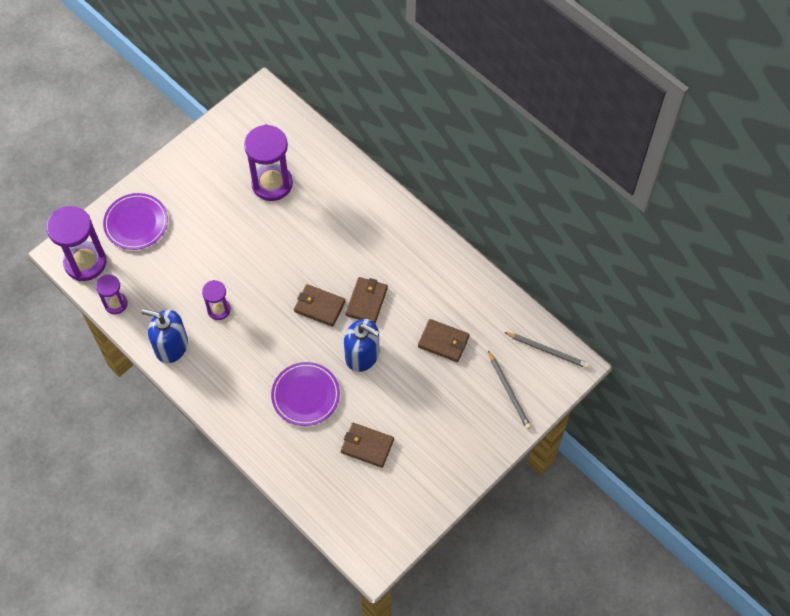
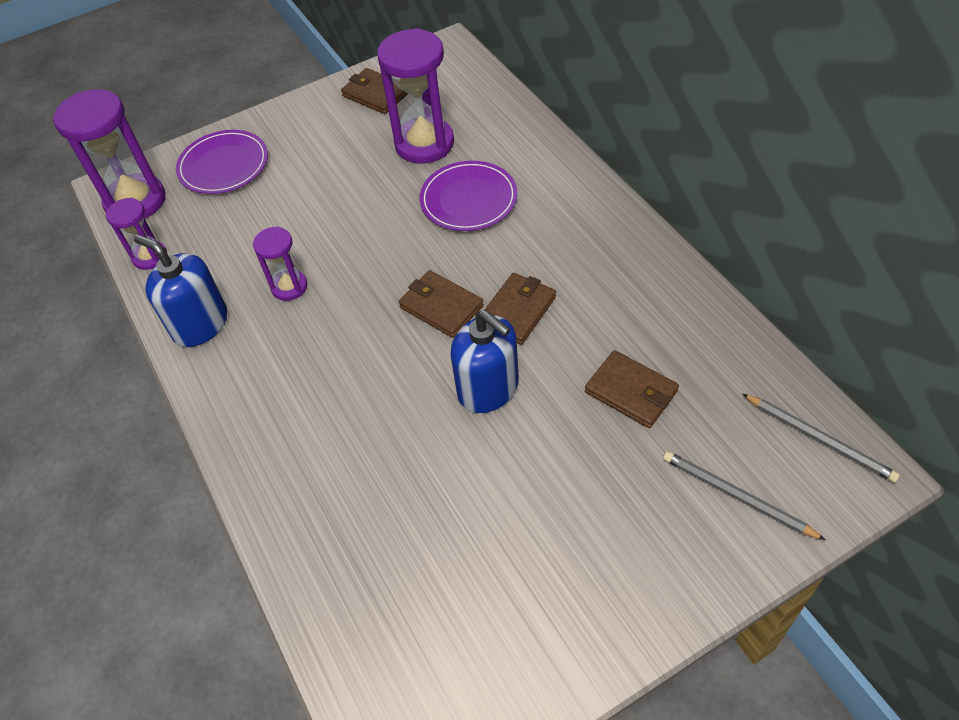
camera: 20 degrees right, 10 degrees down
(305, 395) = (376, 433): purple plate -> purple plate (468, 199)
(367, 446) = (454, 540): brown wallet -> brown wallet (376, 94)
(509, 391) = (737, 496): grey pencil -> grey pencil turned 135 degrees clockwise

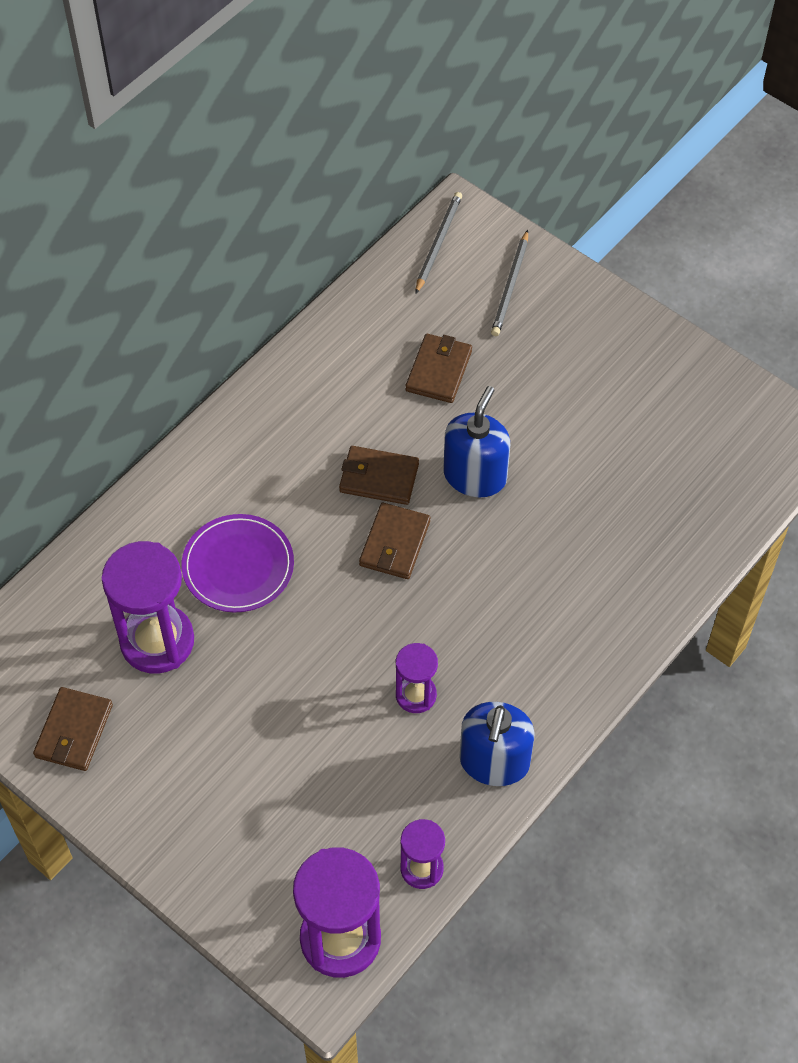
camera: 115 degrees left, 5 degrees up
(223, 165) = (249, 861): purple plate -> none

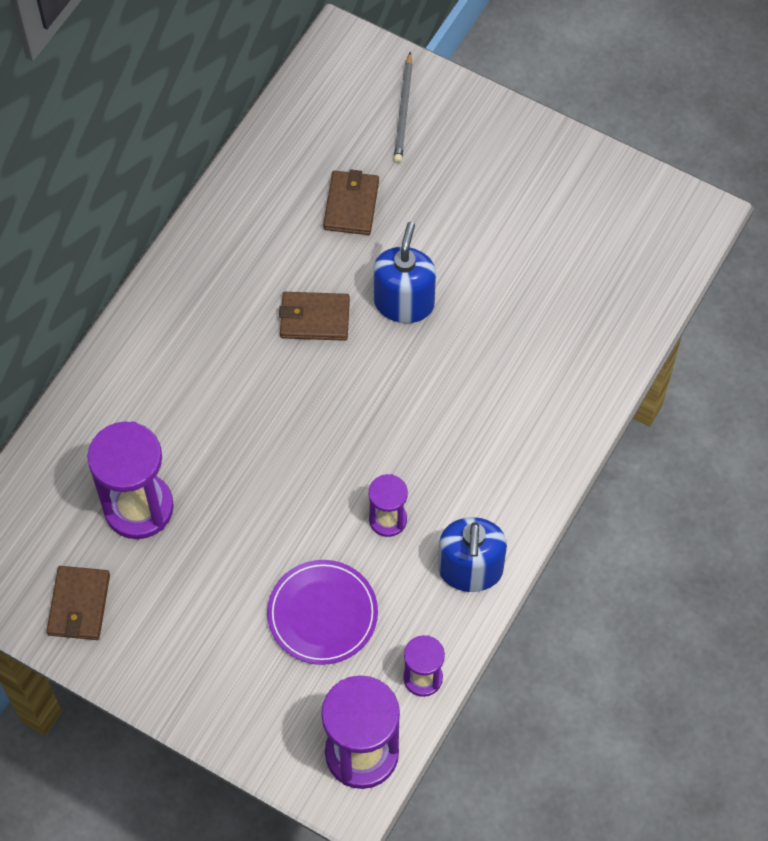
camera: 10 degrees left, 5 degrees up
(238, 566) = (199, 424): purple plate -> purple plate (322, 614)
(394, 543) = (341, 379): brown wallet -> none
(438, 243) = (327, 77): grey pencil -> none

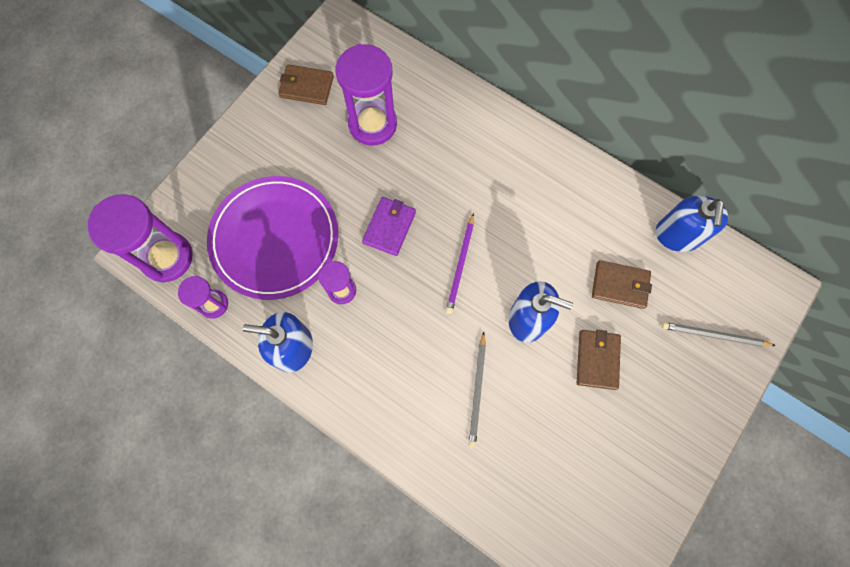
camera: 95 degrees right, 10 degrees up
(280, 143) = (677, 235): none -> blue soap dispenser
(294, 471) = (389, 227): none -> purple wallet
(314, 318) = (517, 250): brown wallet -> brown wallet (597, 359)
(322, 614) = (275, 239): purple plate -> purple plate, size x1.62
(340, 382) = (460, 265): none -> purple pencil
(499, 353) = (477, 391): none -> grey pencil

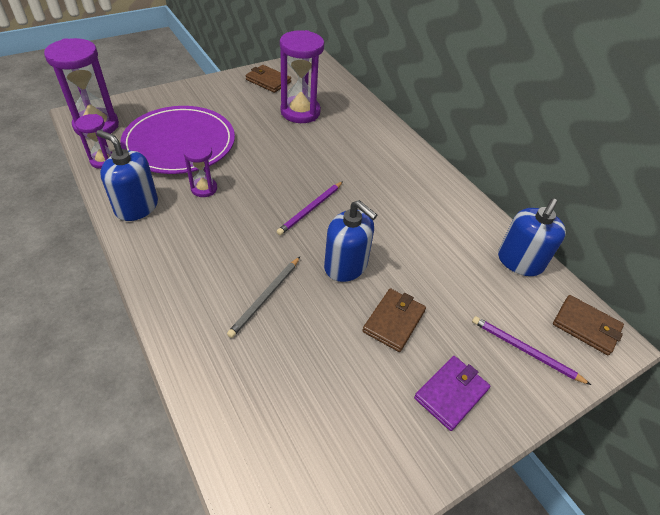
camera: 20 degrees right, 25 degrees down
(389, 227) = (270, 167): purple wallet -> purple wallet (451, 393)
(620, 285) = (446, 275): brown wallet -> brown wallet (586, 326)
(714, 335) = (525, 350): grey pencil -> purple pencil

